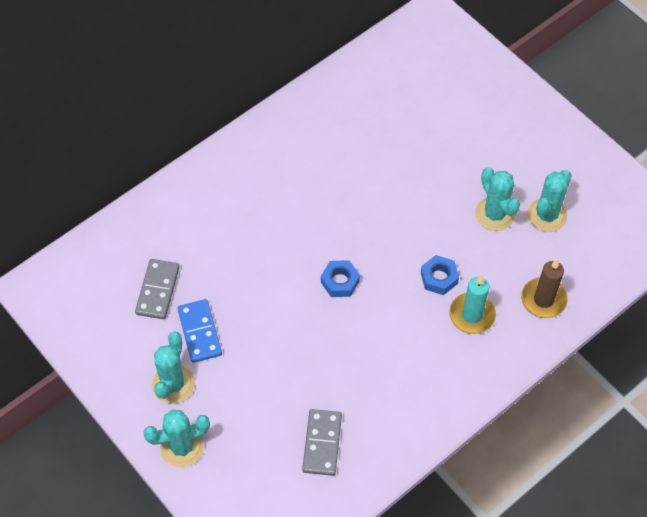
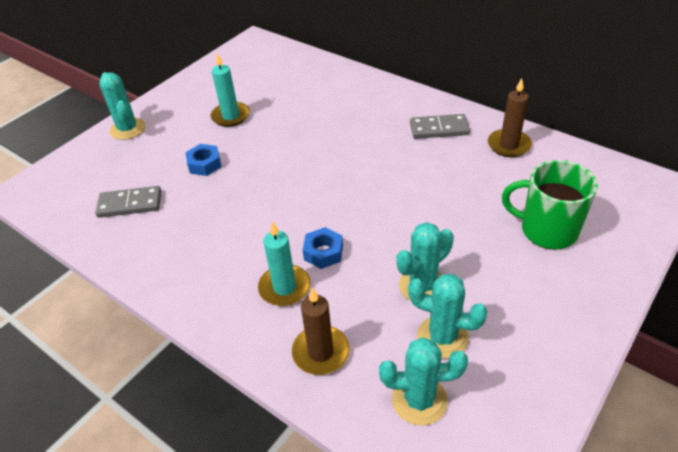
camera: 80 degrees right, 15 degrees down
(157, 290) = (264, 89): grey domino -> grey domino (439, 129)
(173, 384) = (182, 114): turquoise cactus -> turquoise cactus (419, 400)
(199, 332) = (230, 116): blue domino -> turquoise candle
(340, 281) = (299, 183): blue nut -> blue nut (204, 164)
(342, 97) = (509, 145): none -> brown candle
(458, 111) = (546, 230): none -> green mug

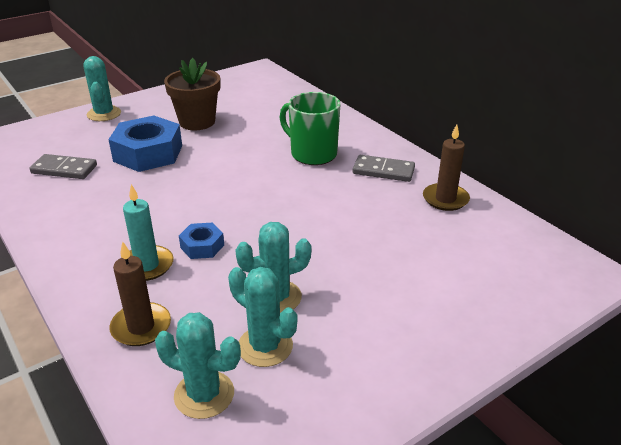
camera: 15 degrees right, 10 degrees down
(204, 164) = (148, 153): blue nut -> blue nut, size x1.99
(230, 116) = (197, 122): turquoise candle -> brown flower pot
(546, 230) = (436, 281): green mug -> green mug (312, 154)

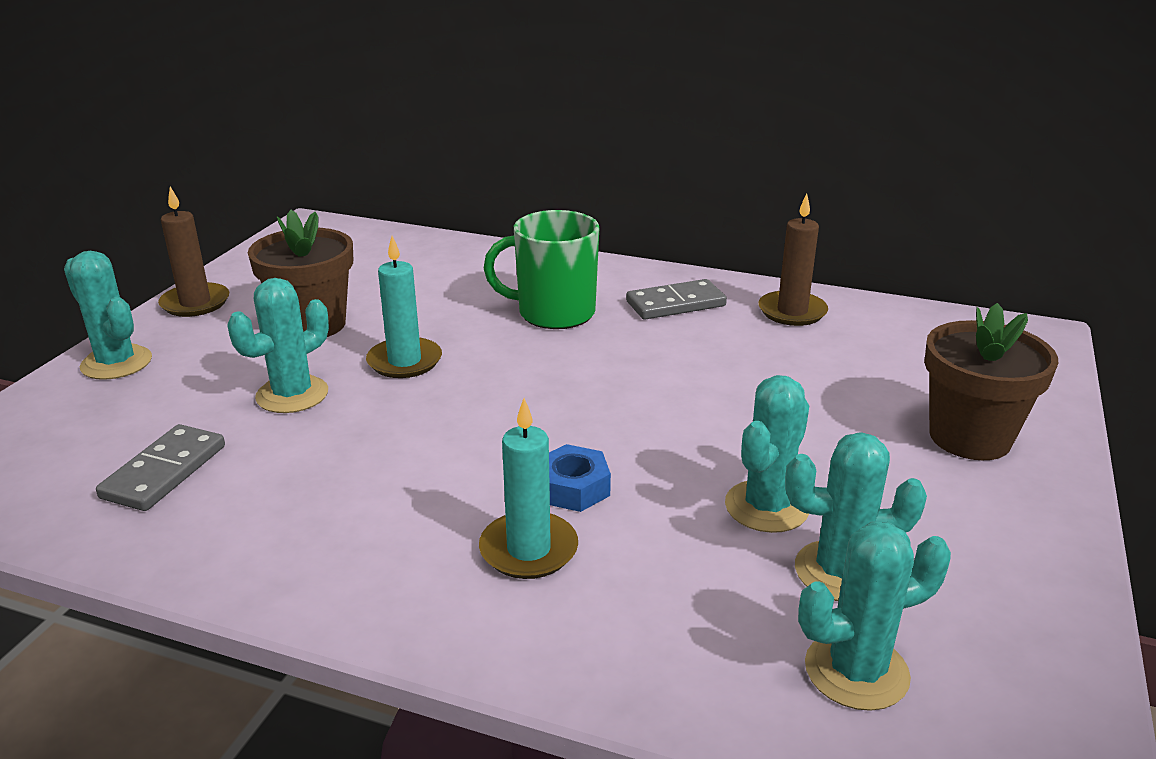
camera: 35 degrees left, 5 degrees down
(64, 169) = (164, 472): grey domino -> grey domino turned 45 degrees counterclockwise
(141, 327) = (645, 635): brown candle -> brown candle (195, 303)
(148, 153) = (292, 395): blue nut -> turquoise cactus
(212, 154) = (404, 361): none -> turquoise candle
(444, 314) = (970, 437): none -> brown flower pot

